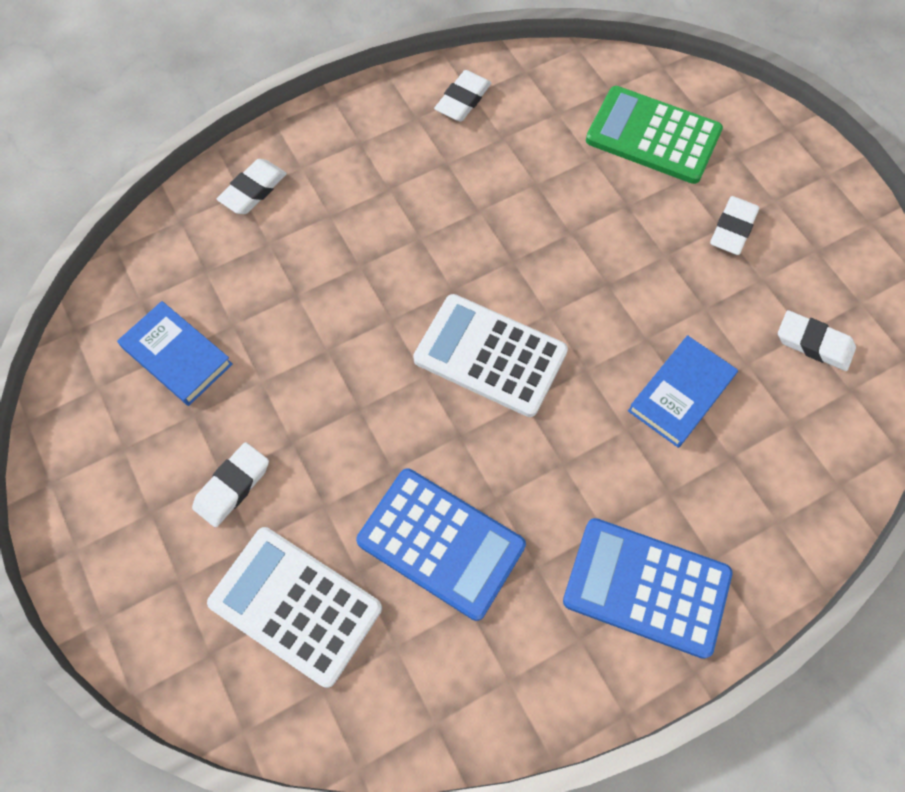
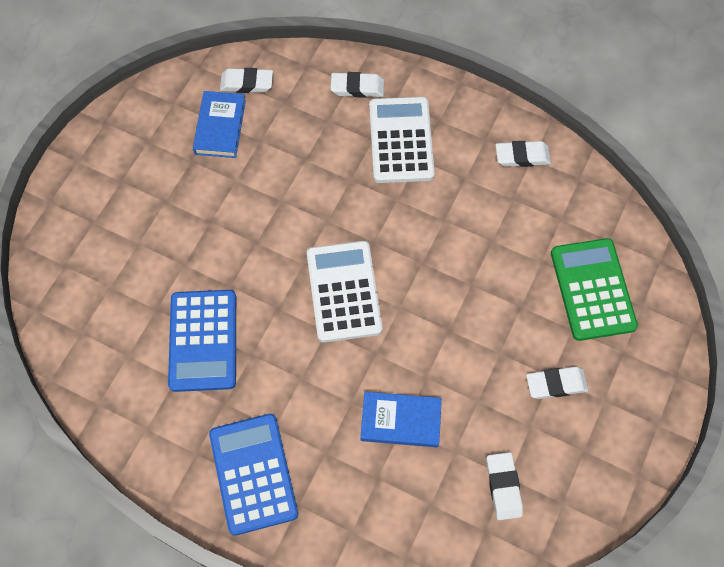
camera: 55 degrees right, 0 degrees up
(232, 486) = (163, 210): white eraser -> white eraser (246, 83)
(295, 606) = (117, 288): white calculator -> white calculator (400, 140)

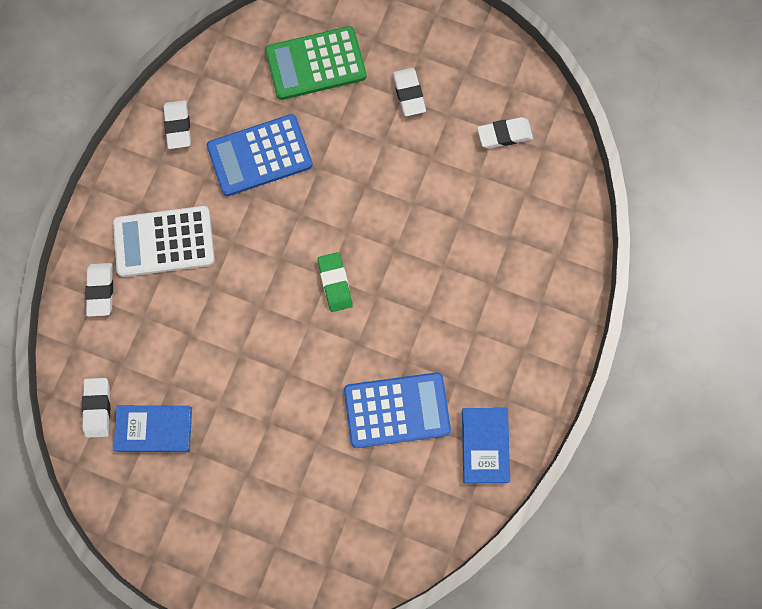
camera: 95 degrees left, 10 degrees up
(253, 474) = (519, 346): blue calculator -> blue calculator (260, 156)
(343, 291) = (335, 283): white calculator -> green eraser
(400, 421) = (456, 222): blue book -> blue book (484, 445)

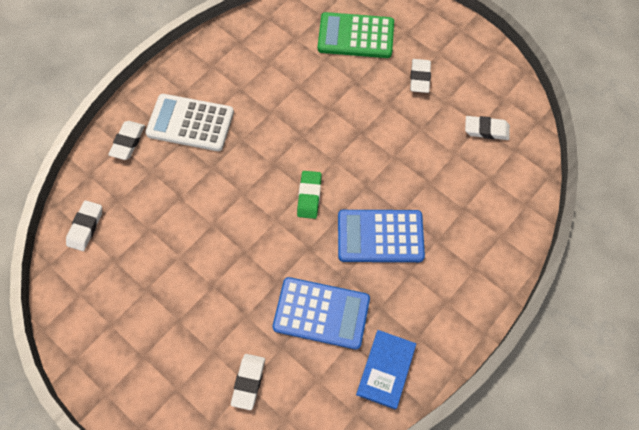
camera: 20 degrees right, 10 degrees down
(154, 429) = (121, 258): blue book -> none
(178, 126) = (236, 47): white eraser -> white eraser (248, 382)
(260, 156) = (288, 86): blue calculator -> blue calculator (380, 236)

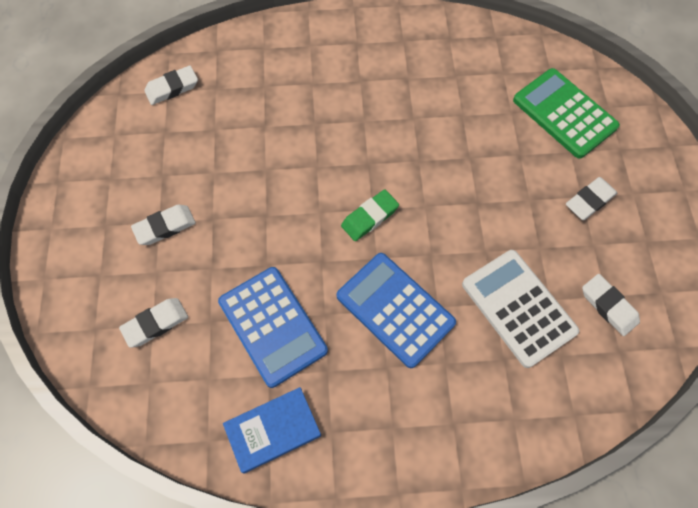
camera: 45 degrees right, 0 degrees up
(128, 142) = (272, 48): white eraser -> white eraser (165, 227)
(190, 123) = (336, 73): white calculator -> white calculator (518, 308)

